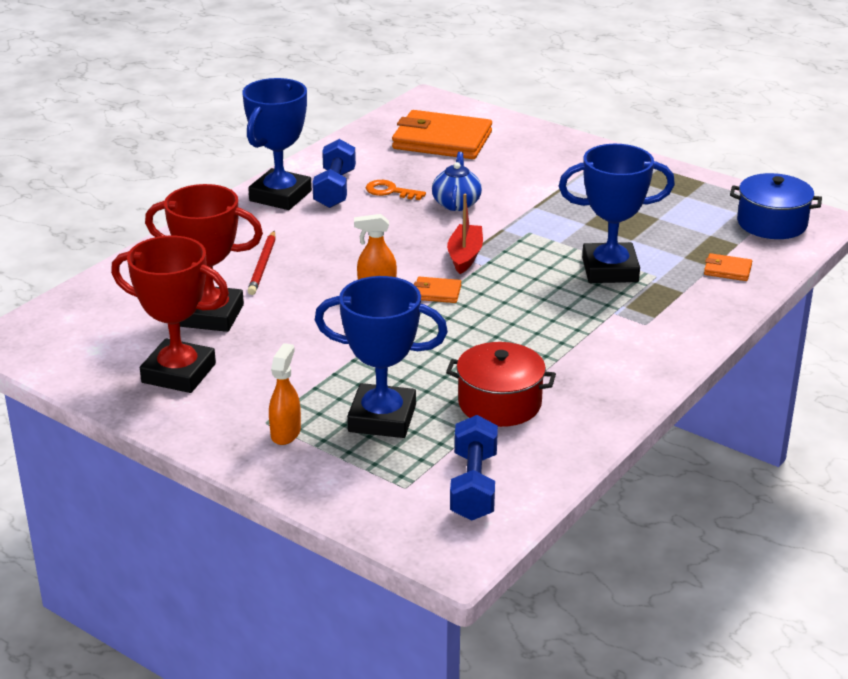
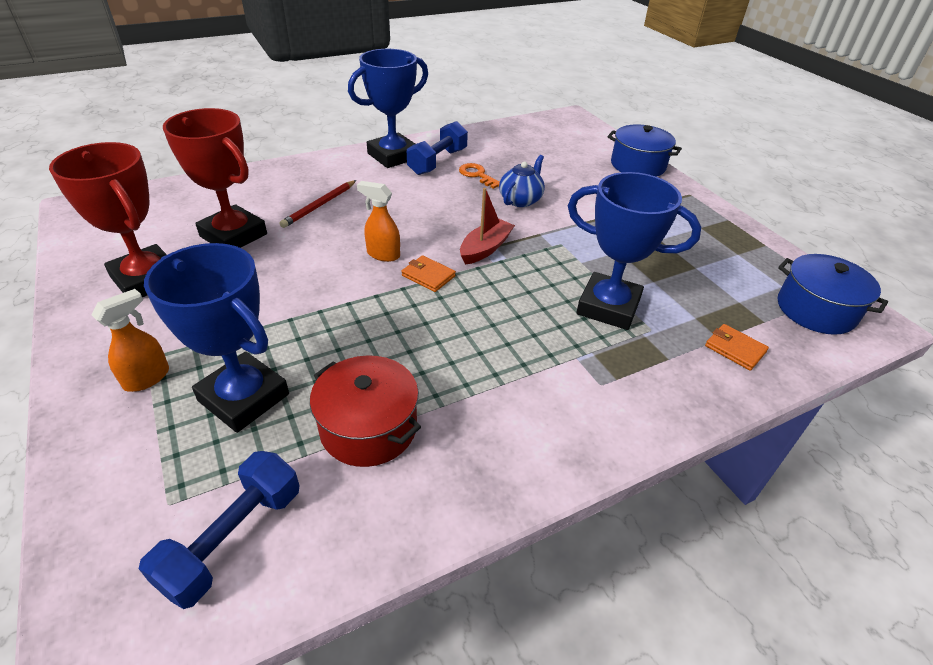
camera: 25 degrees right, 10 degrees up
(442, 140) = (555, 147): orange wallet -> none
(540, 137) = (638, 165): none -> blue pot

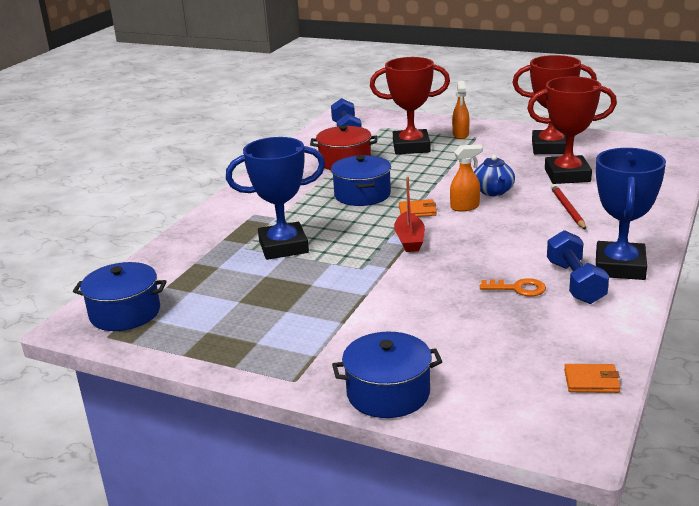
camera: 145 degrees right, 15 degrees down
(244, 397) = (411, 147): blue trophy -> red trophy
(443, 335) = (362, 195): none -> blue pot
(520, 200) = (443, 286): blue teapot -> blue teapot (493, 192)
(735, 349) = (182, 261): orange wallet -> orange wallet (591, 381)

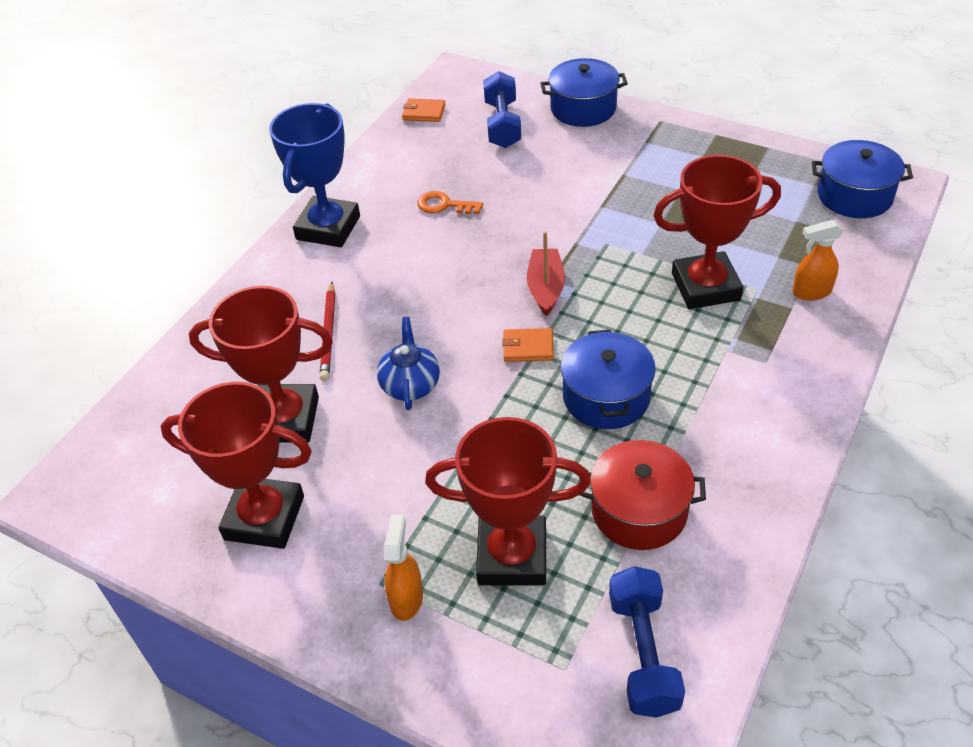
camera: 175 degrees left, 20 degrees up
(283, 247) = (705, 287): blue trophy -> red trophy
(465, 207) = (461, 350): orange spray bottle -> orange spray bottle (811, 292)
(575, 282) = (384, 210): blue dumbbell -> blue dumbbell (502, 124)

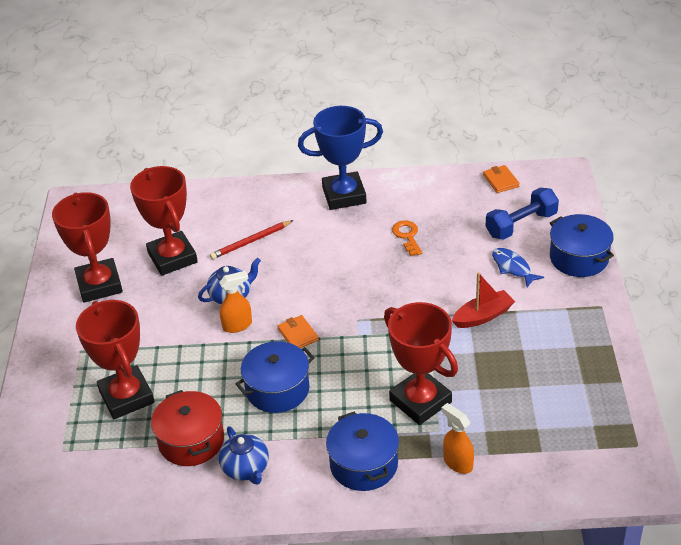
camera: 60 degrees right, 5 degrees down
(406, 598) = (76, 365): orange spray bottle -> orange spray bottle (237, 325)
(546, 288) = (360, 320): red boat -> red boat (483, 316)
(560, 153) = (513, 267): none -> blue fish
(643, 653) = (88, 481): blue dumbbell -> none
(719, 471) = (246, 469): none -> blue teapot
(854, 196) = (599, 455): blue pot -> blue pot (364, 464)

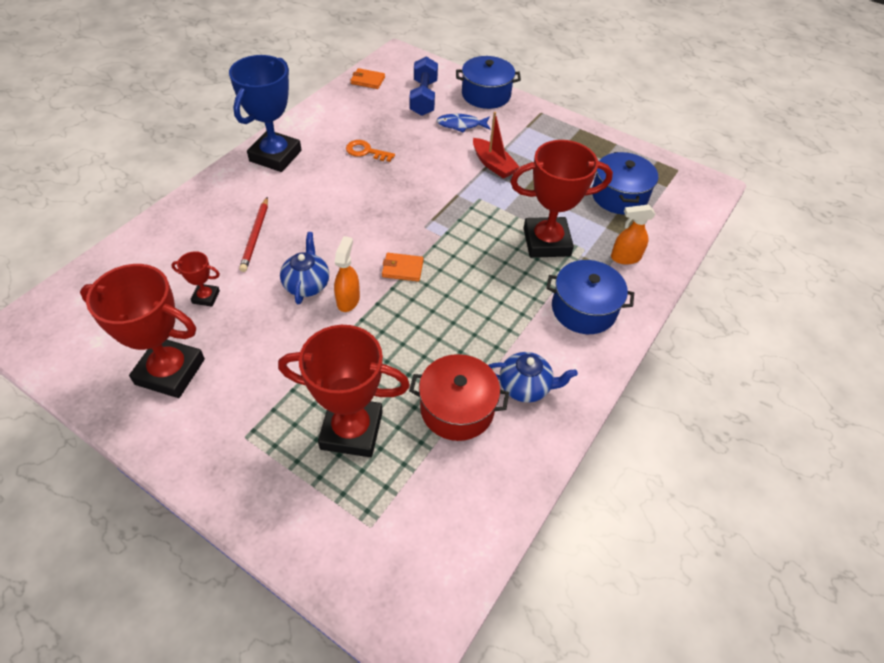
camera: 60 degrees left, 10 degrees up
(172, 258) = (206, 297): red trophy -> red trophy, size x0.46
(277, 389) = (452, 316): blue pot -> blue pot (619, 196)
(483, 316) = (493, 164): red boat -> red boat turned 135 degrees clockwise

